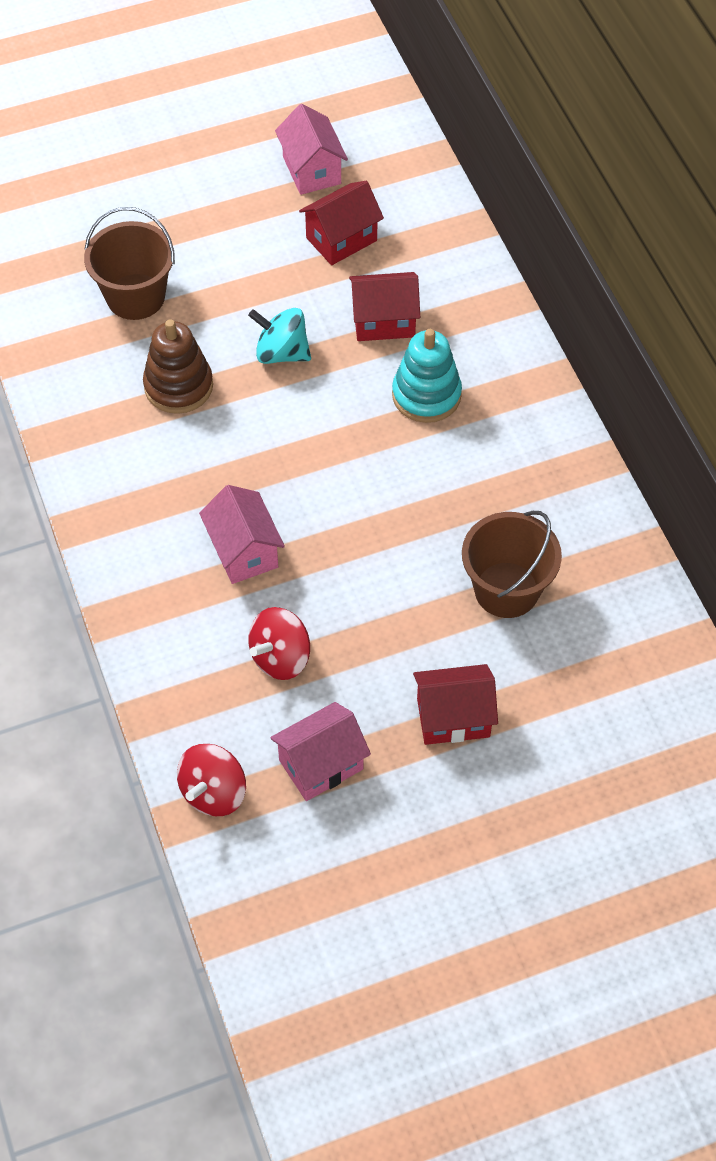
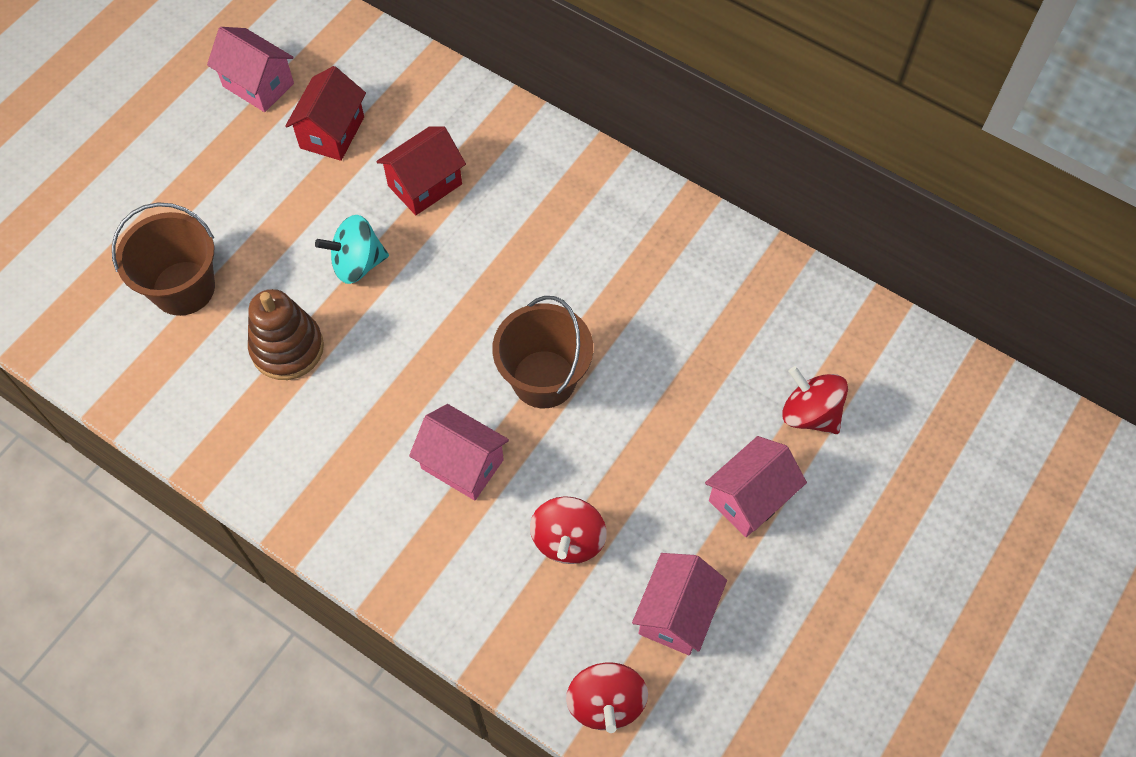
camera: 35 degrees left, 5 degrees up
(426, 395) = (511, 229): turquoise stacking toy -> none
(453, 718) = (750, 498): red house -> pink house
(506, 590) = (706, 359): brown bucket -> brown bucket (544, 379)
(560, 685) = (810, 413): none -> red spinning top

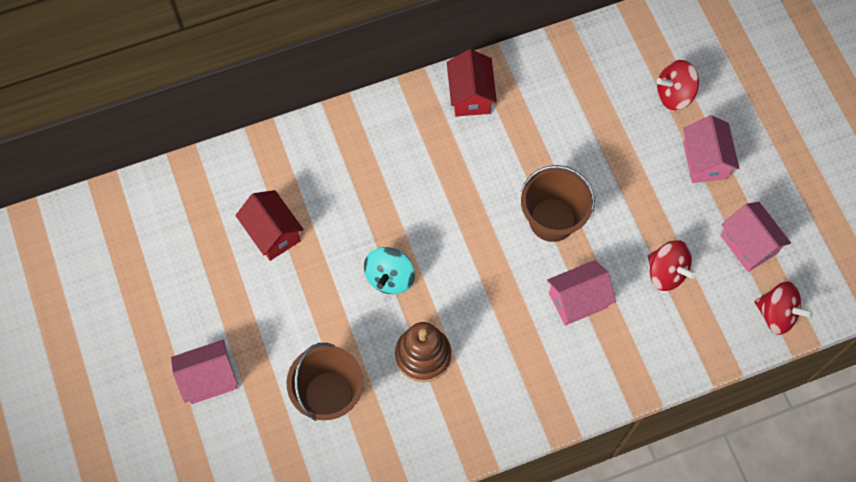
camera: 55 degrees left, 5 degrees up
(258, 85) = (194, 257): pink house -> pink house (209, 378)
(425, 185) = (359, 202): red house -> red house (470, 95)

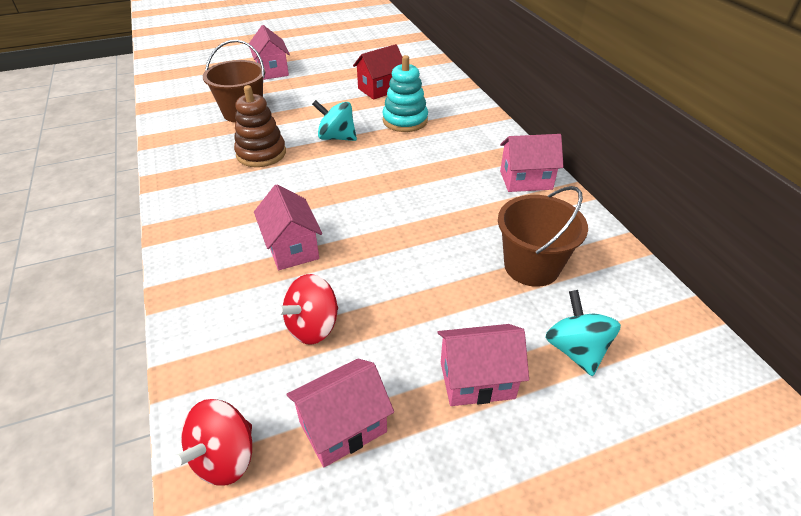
camera: 90 degrees right, 25 degrees down
(353, 204) = (405, 120): none -> turquoise stacking toy
(470, 95) = (526, 180): red house -> pink house
(552, 220) = (388, 232): brown bucket -> brown bucket (531, 266)
(674, 94) = (575, 350): red spinning top -> turquoise spinning top

